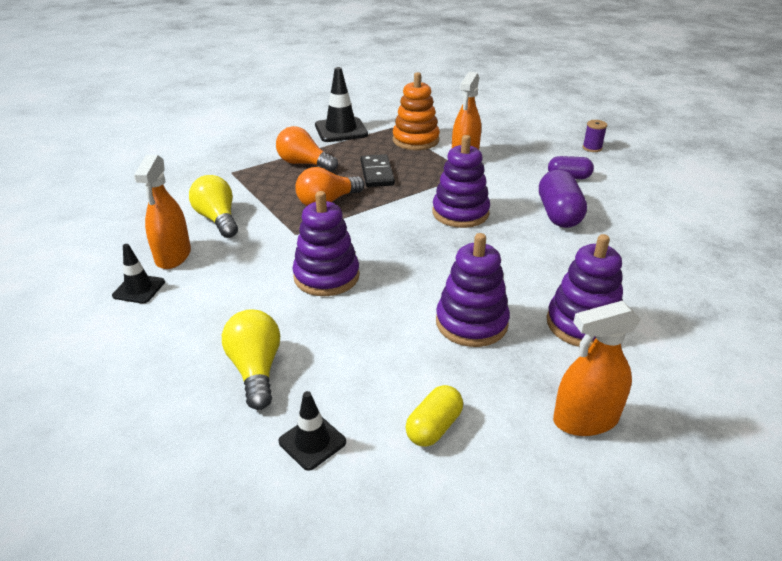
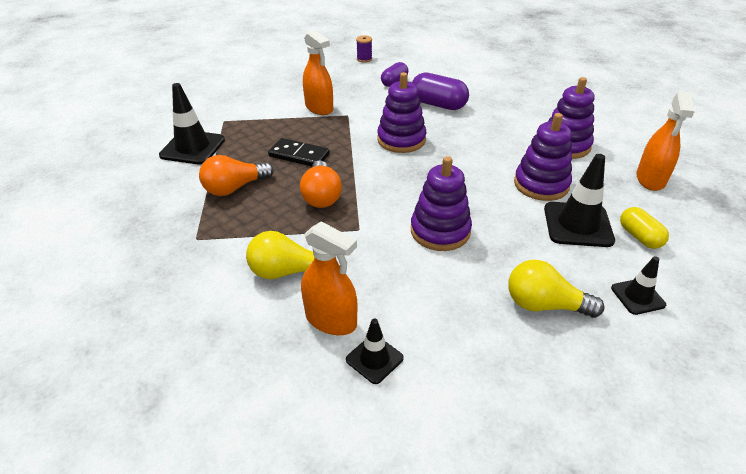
camera: 60 degrees left, 5 degrees up
(415, 140) = (264, 118): orange stacking toy -> none
(415, 368) = (577, 224): none -> black traffic cone

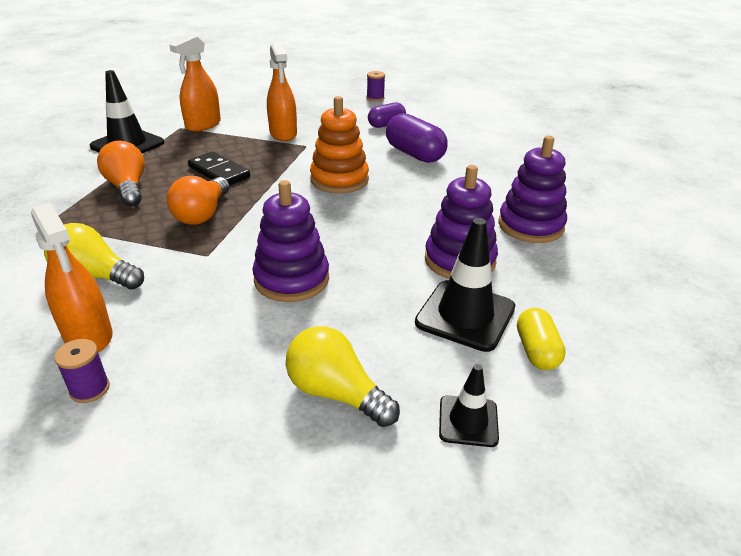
camera: 20 degrees right, 5 degrees down
(234, 188) = (127, 188): orange light bulb -> orange light bulb turned 75 degrees clockwise
(374, 359) = (90, 389): black traffic cone -> purple spool
(401, 140) = (339, 180): purple stacking toy -> orange stacking toy
(650, 179) = (614, 288): orange spray bottle -> orange spray bottle (203, 125)

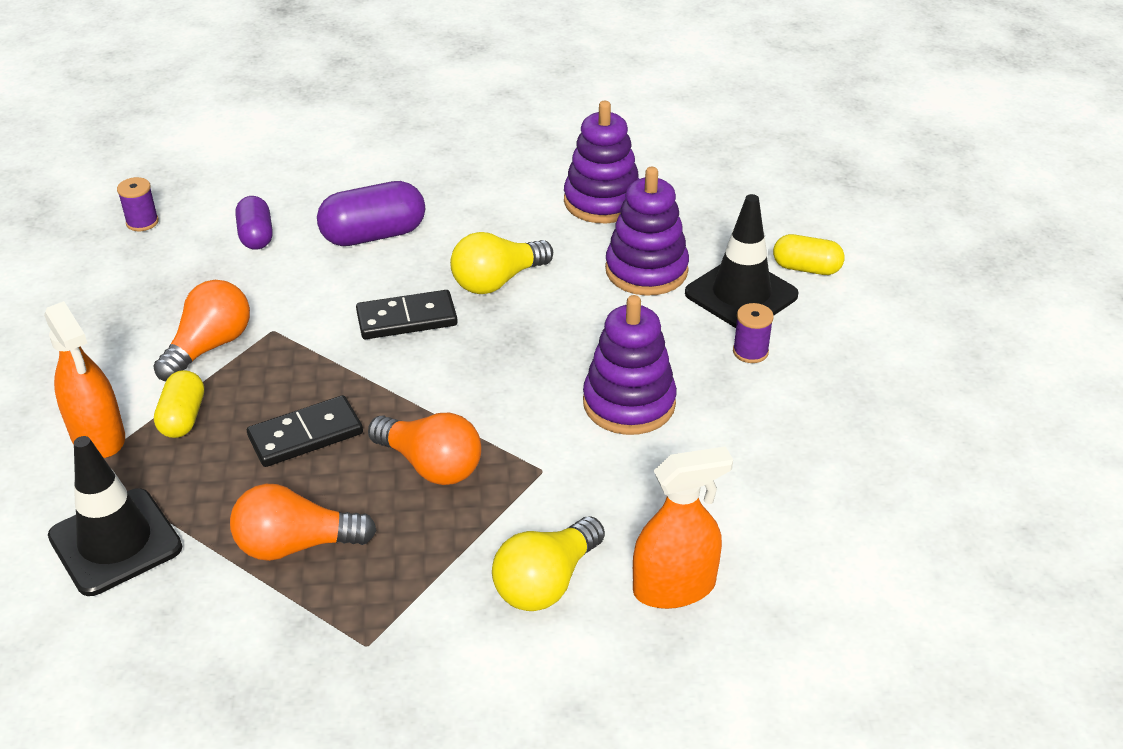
camera: 70 degrees left, 5 degrees up
(90, 389) = (770, 584): purple spool -> purple spool (750, 352)
(223, 140) = (183, 418): none -> yellow capsule
(283, 134) = (209, 346): orange spray bottle -> orange light bulb
(336, 393) = (825, 404): yellow light bulb -> yellow light bulb (497, 281)
(339, 180) = (407, 318): orange stacking toy -> black domino
(468, 421) = (879, 334): black traffic cone -> none

